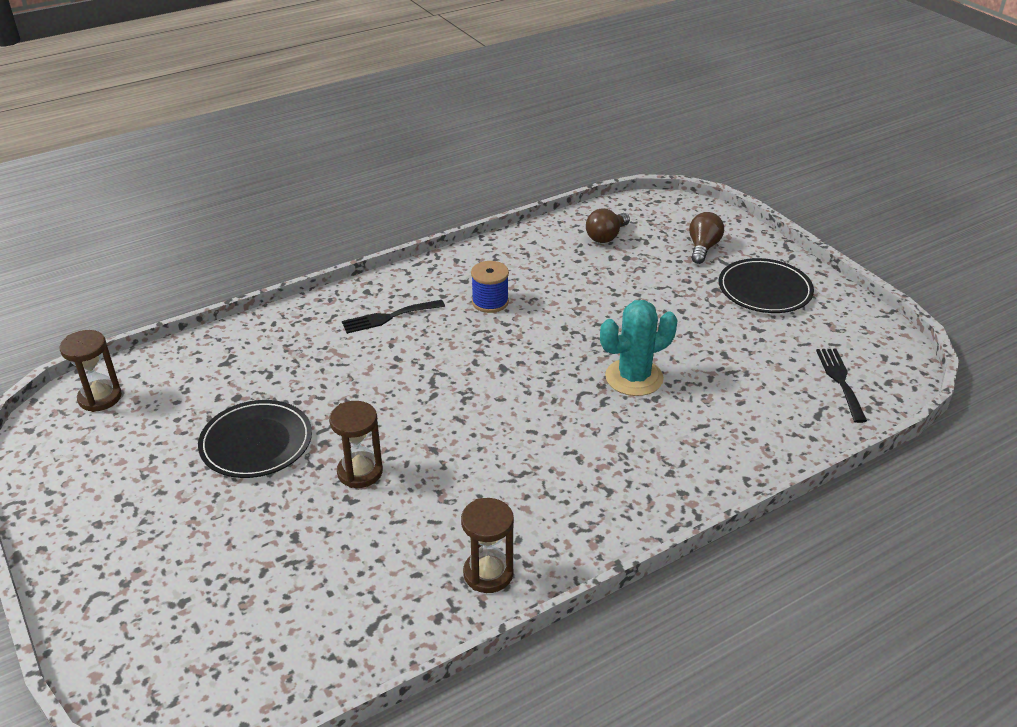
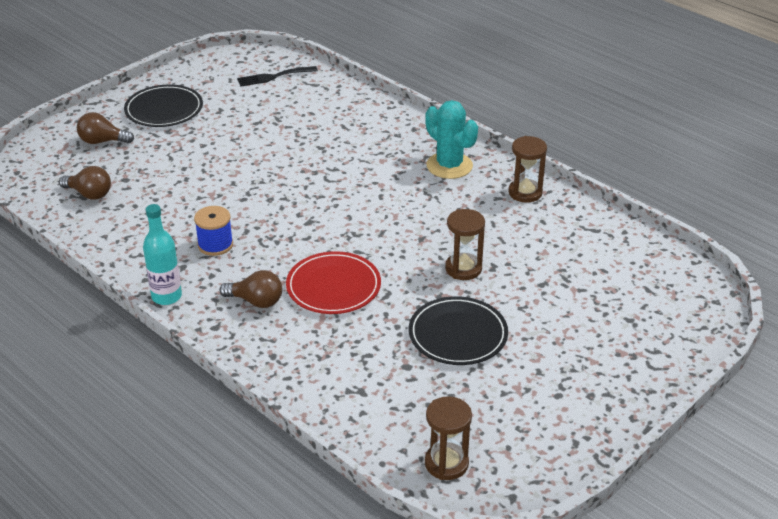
camera: 105 degrees left, 0 degrees up
(383, 368) = (333, 286): none -> red plate
(388, 317) = (256, 301): black fork -> brown light bulb
(424, 269) = (166, 296): none -> turquoise bottle
(634, 377) = (300, 158): turquoise cactus -> turquoise cactus (449, 166)

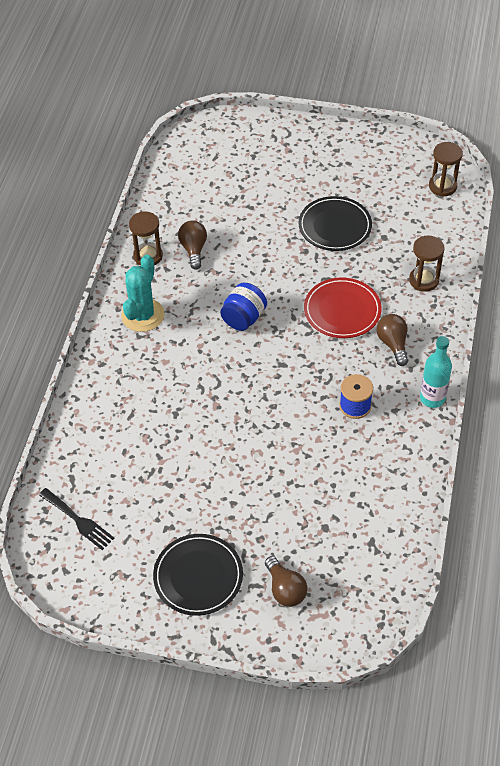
camera: 120 degrees left, 15 degrees up
(89, 194) = (364, 539): brown light bulb -> brown light bulb (193, 249)
(388, 220) = (244, 318): none -> blue jar
(463, 268) = (266, 252): brown hourglass -> brown hourglass (424, 280)

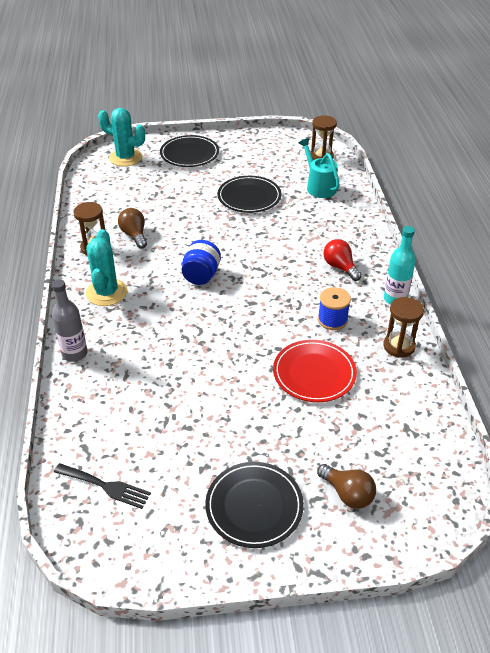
camera: 20 degrees left, 10 degrees down
(91, 378) = (75, 354): none -> grey bottle
(219, 138) = (125, 158): none -> turquoise cactus
(292, 148) = (189, 154): none -> black plate
(342, 310) = (285, 252): red plate -> red plate (314, 373)
(393, 344) = (340, 267): brown light bulb -> red light bulb
(419, 229) = (319, 186): none -> turquoise watering can
(424, 280) = (341, 218): brown hourglass -> brown hourglass (399, 346)

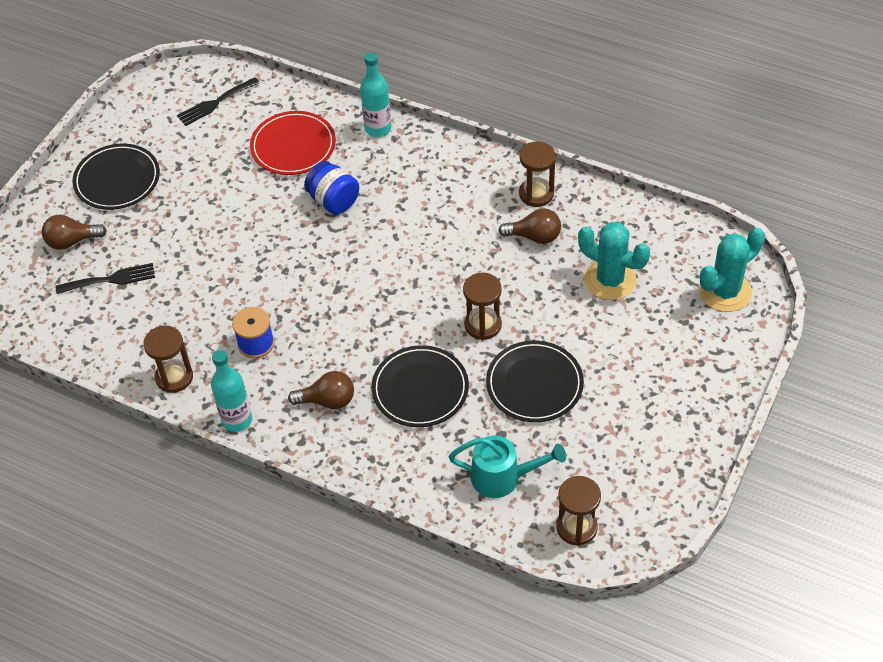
camera: 125 degrees right, 10 degrees up
(75, 354) = (378, 128): grey bottle -> turquoise bottle
(106, 292) = (449, 178): turquoise cactus -> turquoise cactus (610, 280)
(189, 154) = (690, 367): black plate -> black plate (420, 389)
(201, 275) = (415, 266): blue jar -> blue jar (333, 201)
(224, 229) = (483, 325): none -> brown hourglass
(314, 373) = (203, 288): red plate -> red plate (293, 146)
(340, 267) = (327, 400): red light bulb -> brown light bulb
(358, 437) = (111, 279): none -> black fork

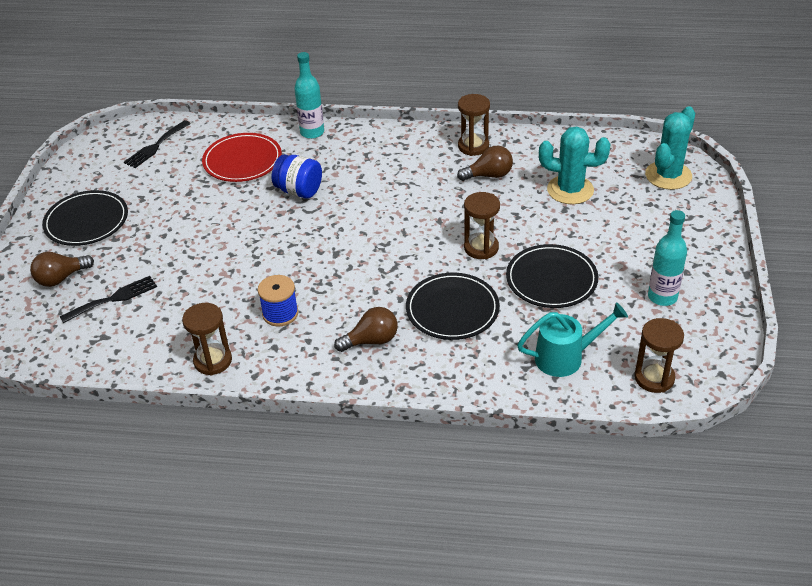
camera: 20 degrees left, 10 degrees down
(237, 420) = (291, 379): turquoise bottle -> turquoise bottle (662, 297)

